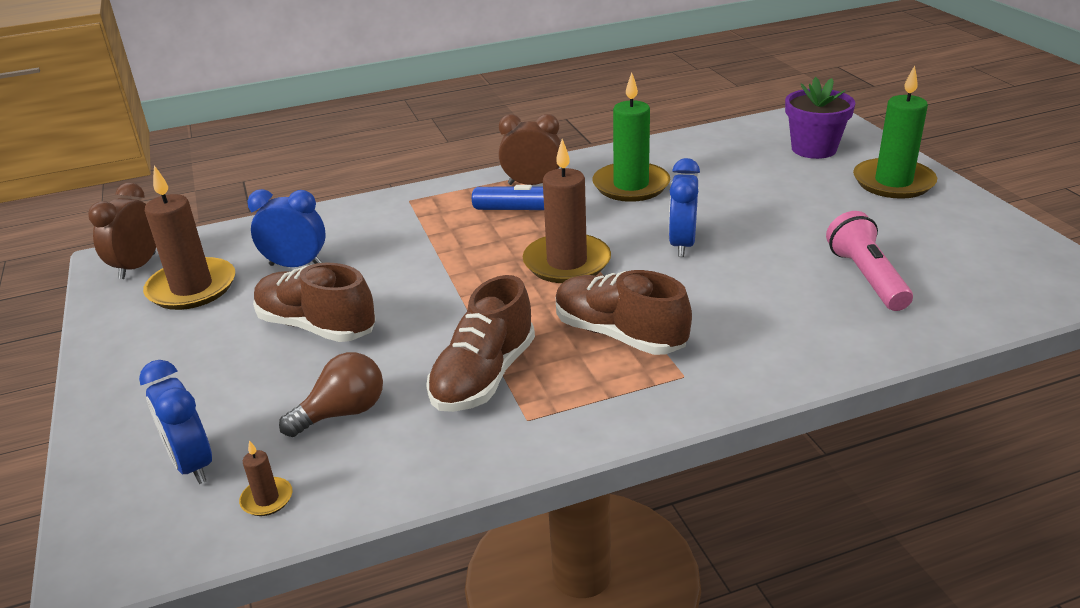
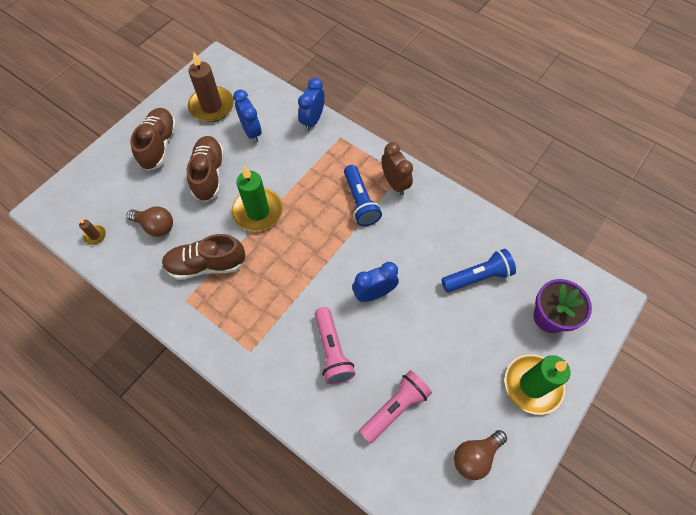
camera: 55 degrees right, 30 degrees up
(137, 266) = (216, 73): brown clock -> none
(192, 464) = (102, 196): blue clock -> blue clock (312, 120)
(567, 262) = (321, 246): brown candle -> none
(619, 335) = (269, 305): brown shoe -> brown shoe (159, 145)
(631, 185) = (426, 234): green candle -> green candle (258, 211)
(723, 172) = (477, 277): none -> blue flashlight
(743, 301) = (332, 351): none -> pink flashlight
(967, 242) = (475, 456): none -> brown light bulb

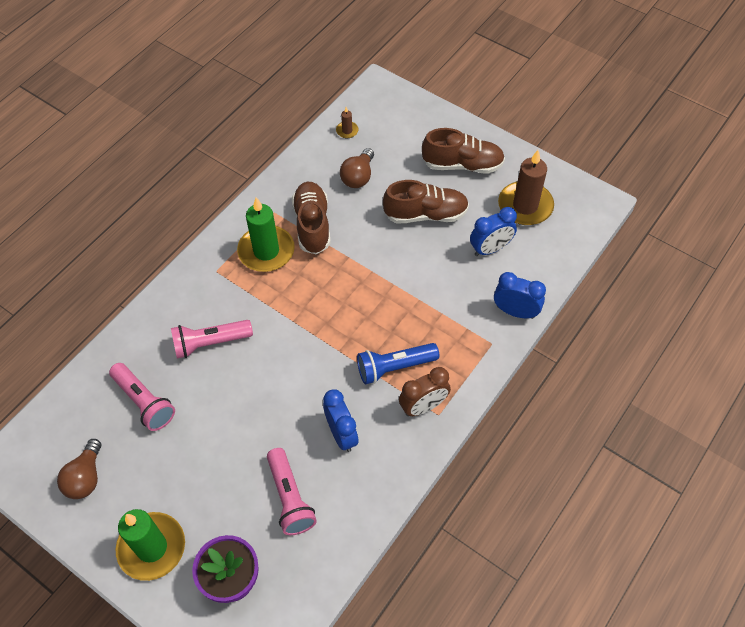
camera: 90 degrees right, 5 degrees down
(258, 211) = (378, 264): green candle -> green candle (266, 251)
(374, 293) = (273, 382): blue clock -> blue clock (341, 434)
(475, 456) = (85, 477): brown light bulb -> brown light bulb turned 135 degrees counterclockwise
(477, 277) = (290, 498): blue flashlight -> pink flashlight

